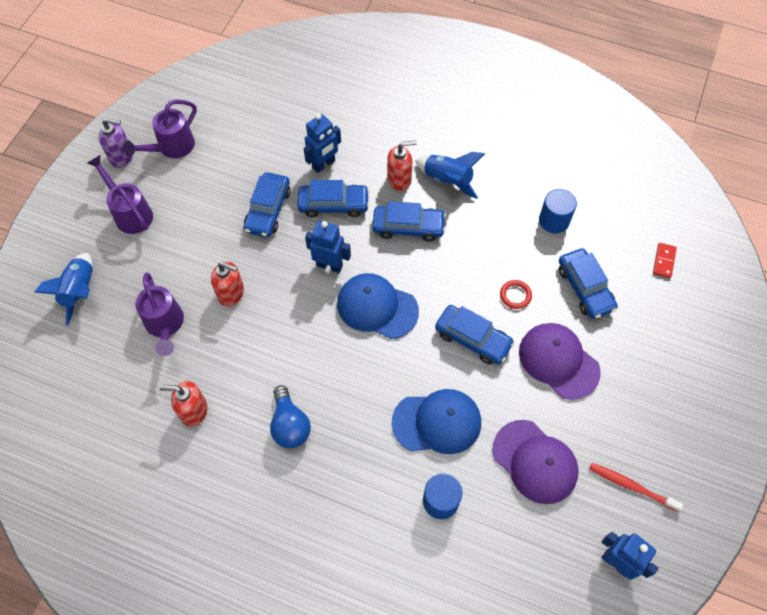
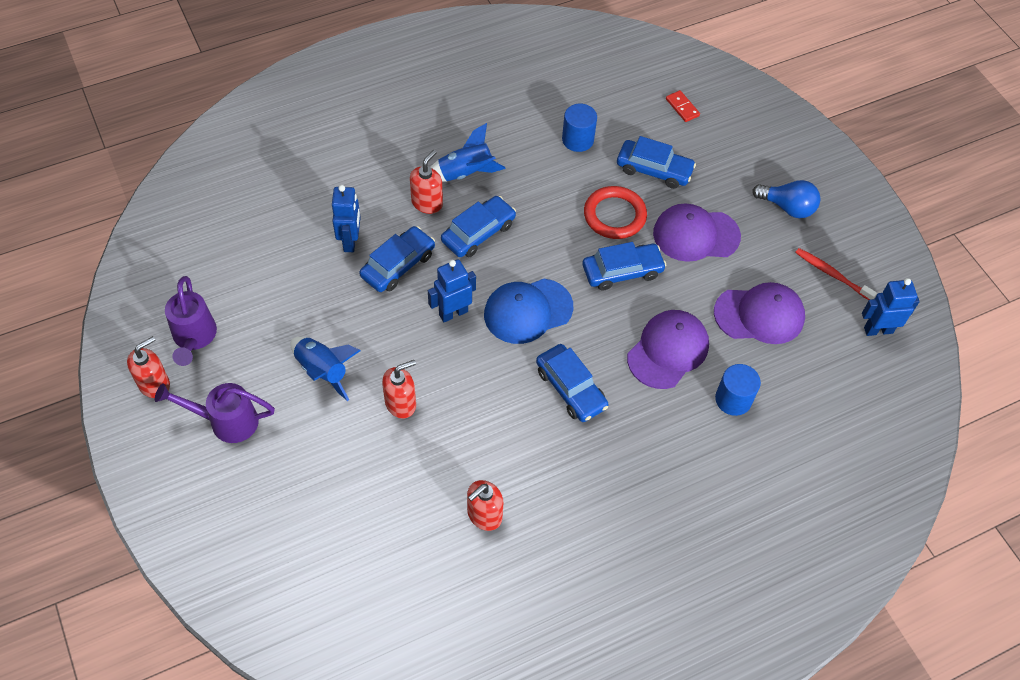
camera: 50 degrees left, 5 degrees down
(80, 291) = (264, 522): blue rocket -> blue rocket (322, 371)
(122, 157) = (154, 384): purple soap dispenser -> red soap dispenser
(165, 325) = (377, 477): purple watering can -> none
(268, 210) = (348, 315): blue car -> blue car (570, 388)
(290, 425) = (569, 453): blue light bulb -> blue light bulb (787, 207)
(437, 422) = (668, 350): blue cap -> purple cap
(515, 295) = (614, 215): red ring -> red ring, size x1.91
(631, 486) = (831, 274): red toothbrush -> red toothbrush turned 60 degrees clockwise

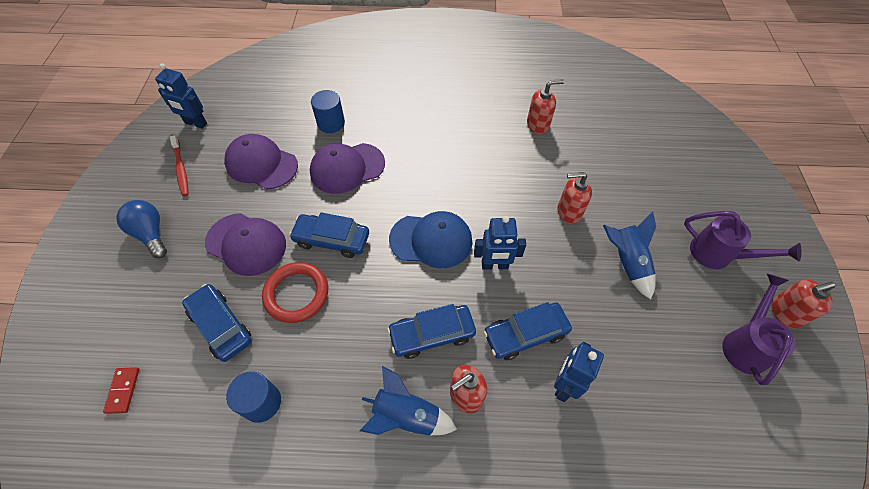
camera: 150 degrees left, 0 degrees up
(570, 388) = (435, 172): blue car -> none

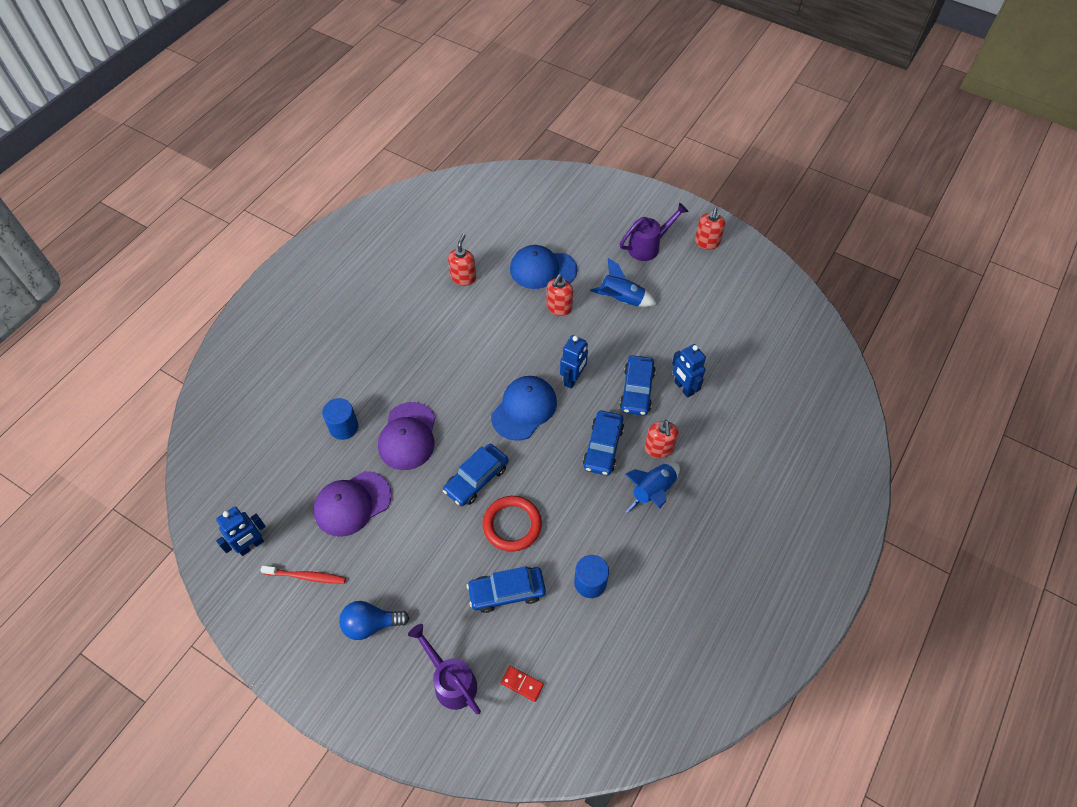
camera: 60 degrees left, 0 degrees up
(246, 244) = (437, 546): purple cap -> none
(600, 177) = (542, 269): none -> blue cap
(746, 344) = (713, 276): purple watering can -> purple watering can (451, 681)

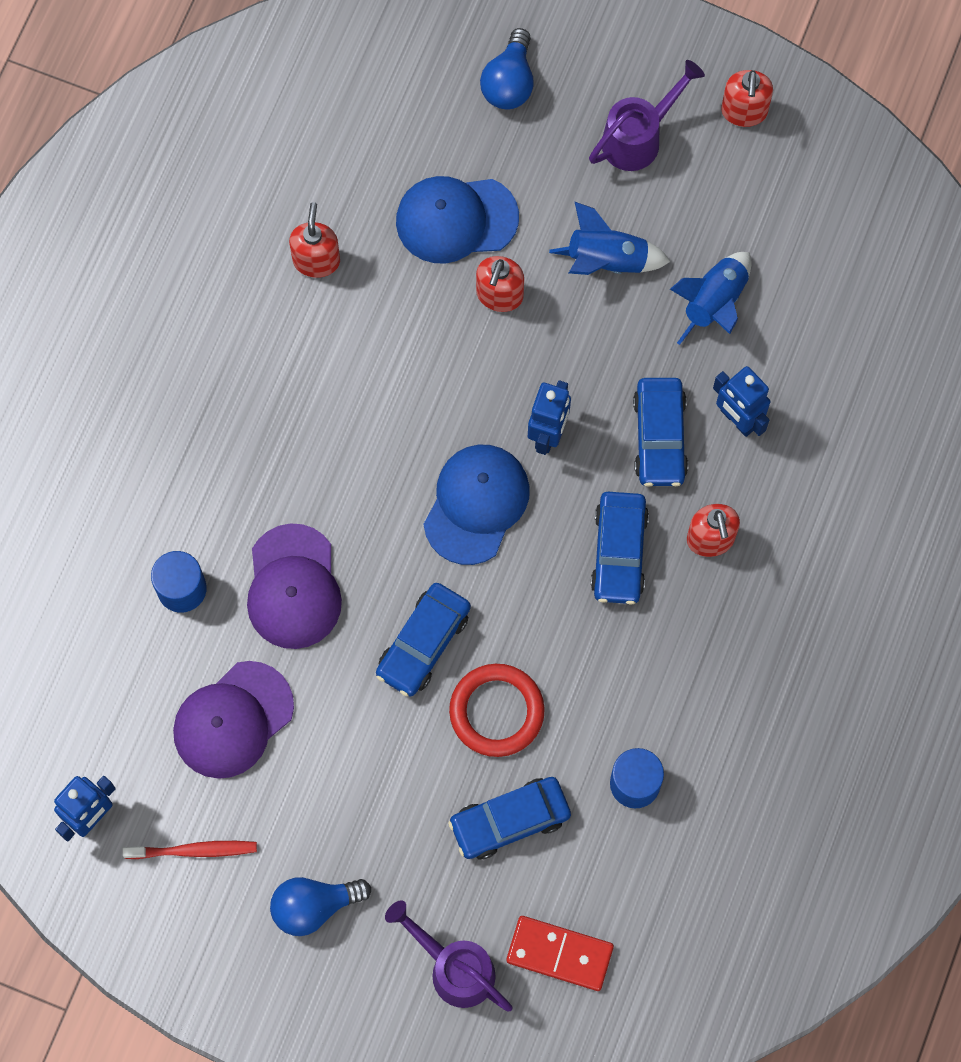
camera: 10 degrees left, 15 degrees up
(522, 684) = (559, 953): red domino -> red domino, size x1.67
(583, 213) = (509, 82): none -> blue light bulb
(653, 491) = (711, 616): blue rocket -> blue rocket (714, 303)

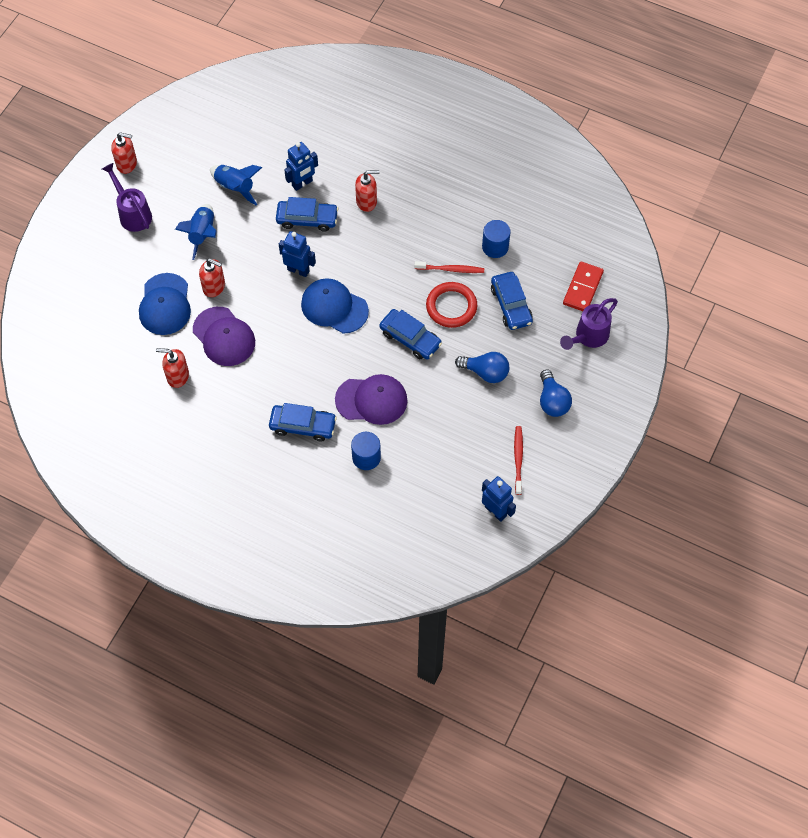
camera: 85 degrees left, 10 degrees down
(233, 720) = (445, 435): purple cap -> purple cap (224, 337)
(509, 82) = (86, 272): blue light bulb -> blue light bulb (485, 372)
(577, 705) = (451, 269): none -> red toothbrush
(619, 552) = (369, 243): blue car -> blue car (303, 426)

